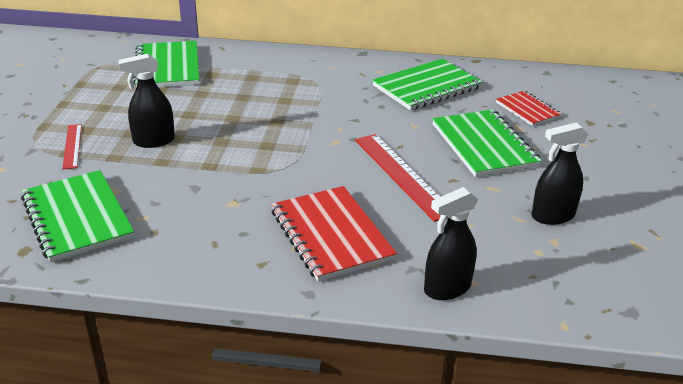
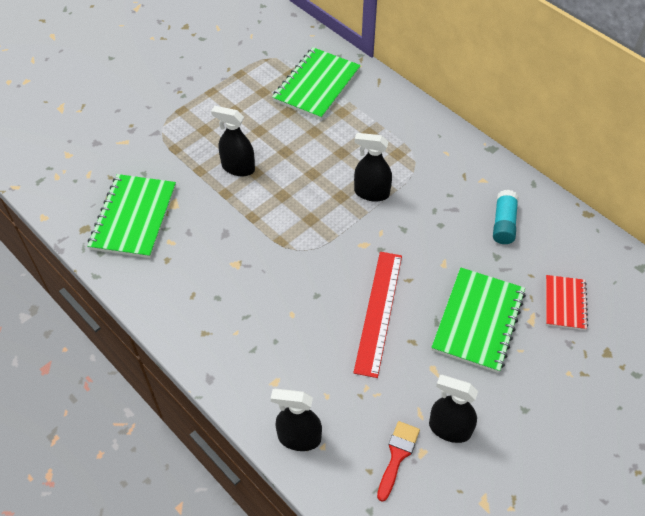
camera: 40 degrees right, 20 degrees up
(72, 146) = (183, 142): red ruler -> none
(300, 110) = (371, 193): none -> black spray bottle
(331, 235) = (271, 337): red notebook -> none
(426, 87) = (503, 223): green notebook -> turquoise glue stick
(539, 253) = (397, 455): none -> red brush

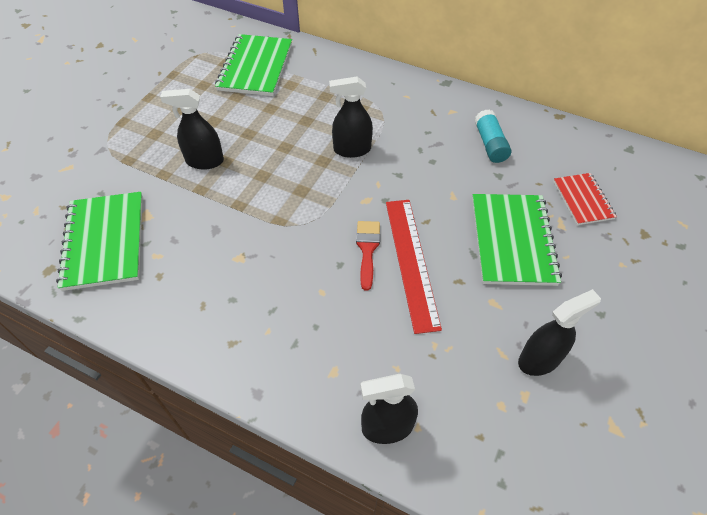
camera: 20 degrees left, 0 degrees up
(397, 455) = (501, 408): red brush -> red brush (367, 249)
(449, 429) = (539, 359): black spray bottle -> black spray bottle turned 150 degrees clockwise

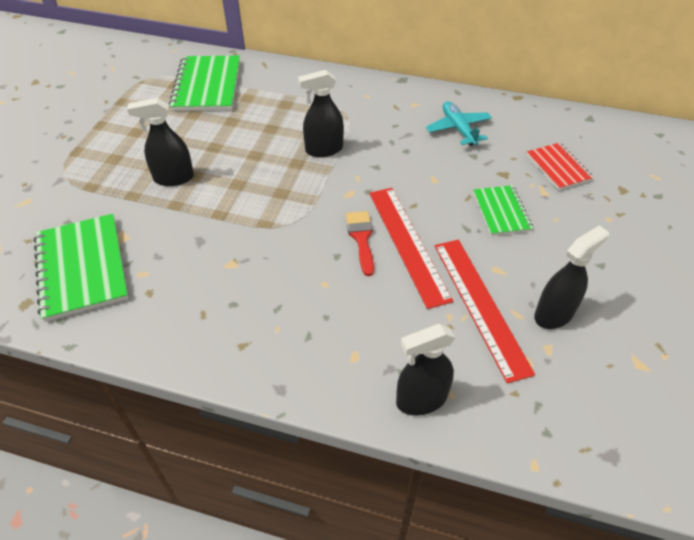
camera: 10 degrees left, 5 degrees down
(467, 338) = (480, 305): none -> red ruler
(490, 144) = (458, 129): turquoise glue stick -> turquoise plane
(512, 240) = (501, 211): green notebook -> green notebook, size x0.58

